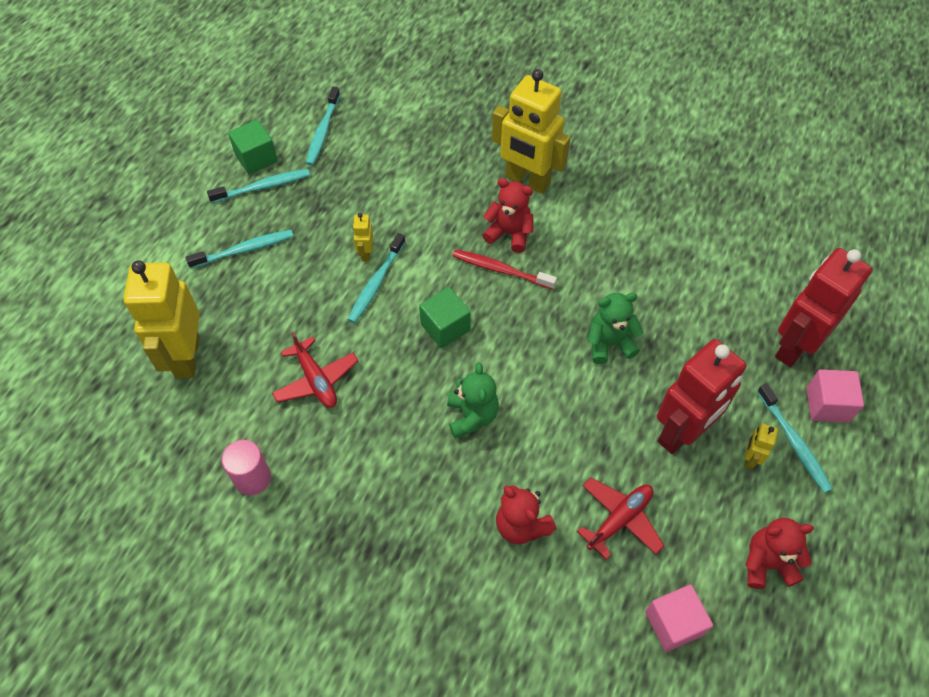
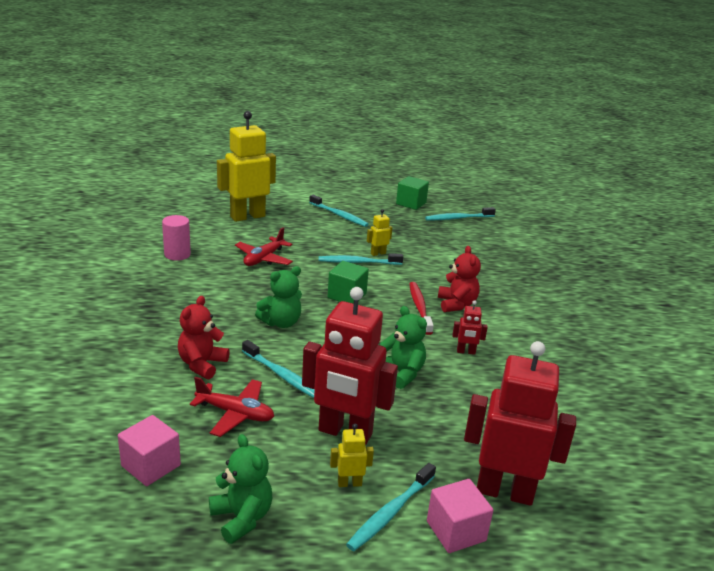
camera: 60 degrees right, 30 degrees down
(263, 187) = (392, 210): turquoise toothbrush -> turquoise toothbrush (282, 375)
(527, 180) = (514, 302): yellow robot -> none
(596, 270) = (466, 352): none -> red robot
(767, 563) = (242, 518): red teddy bear -> green teddy bear

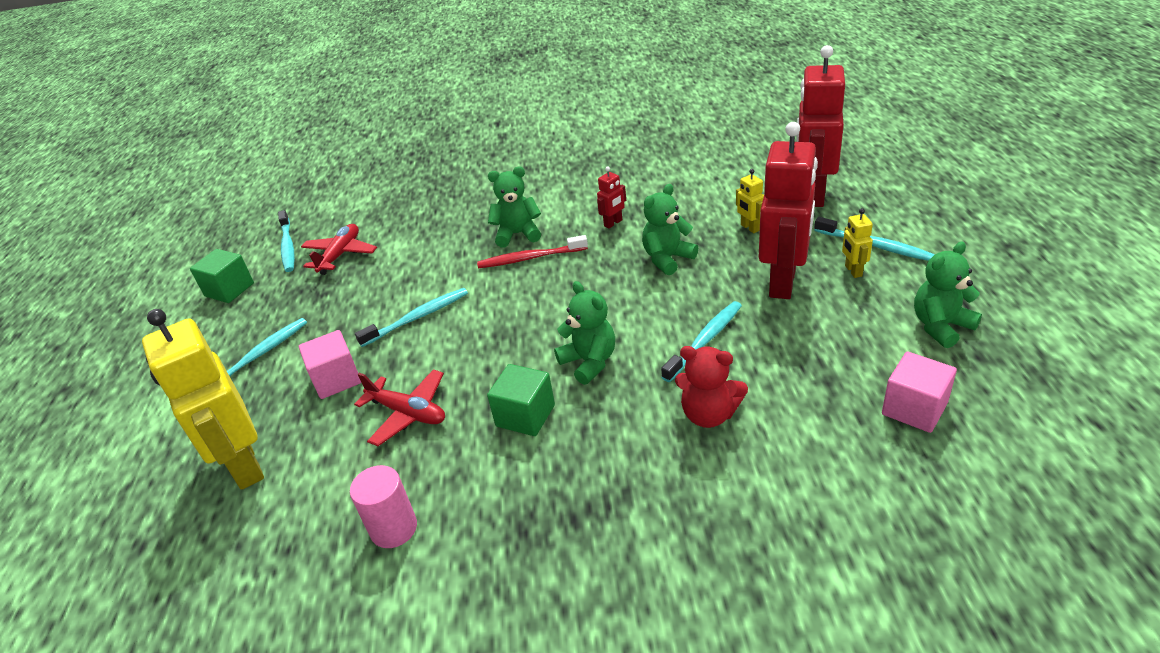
camera: 85 degrees left, 10 degrees up
(235, 413) = (792, 363): red plane -> red plane (340, 255)
(347, 296) = (510, 316): green cube -> green cube (525, 415)
(358, 262) = (417, 318): turquoise toothbrush -> turquoise toothbrush turned 120 degrees counterclockwise
(378, 253) = (391, 303): yellow robot -> yellow robot (749, 228)
(456, 304) = (518, 234): red teddy bear -> green teddy bear
(456, 531) = (873, 214): pink cube -> pink cube (336, 379)
(466, 352) = (613, 223): red robot -> red robot turned 45 degrees clockwise

